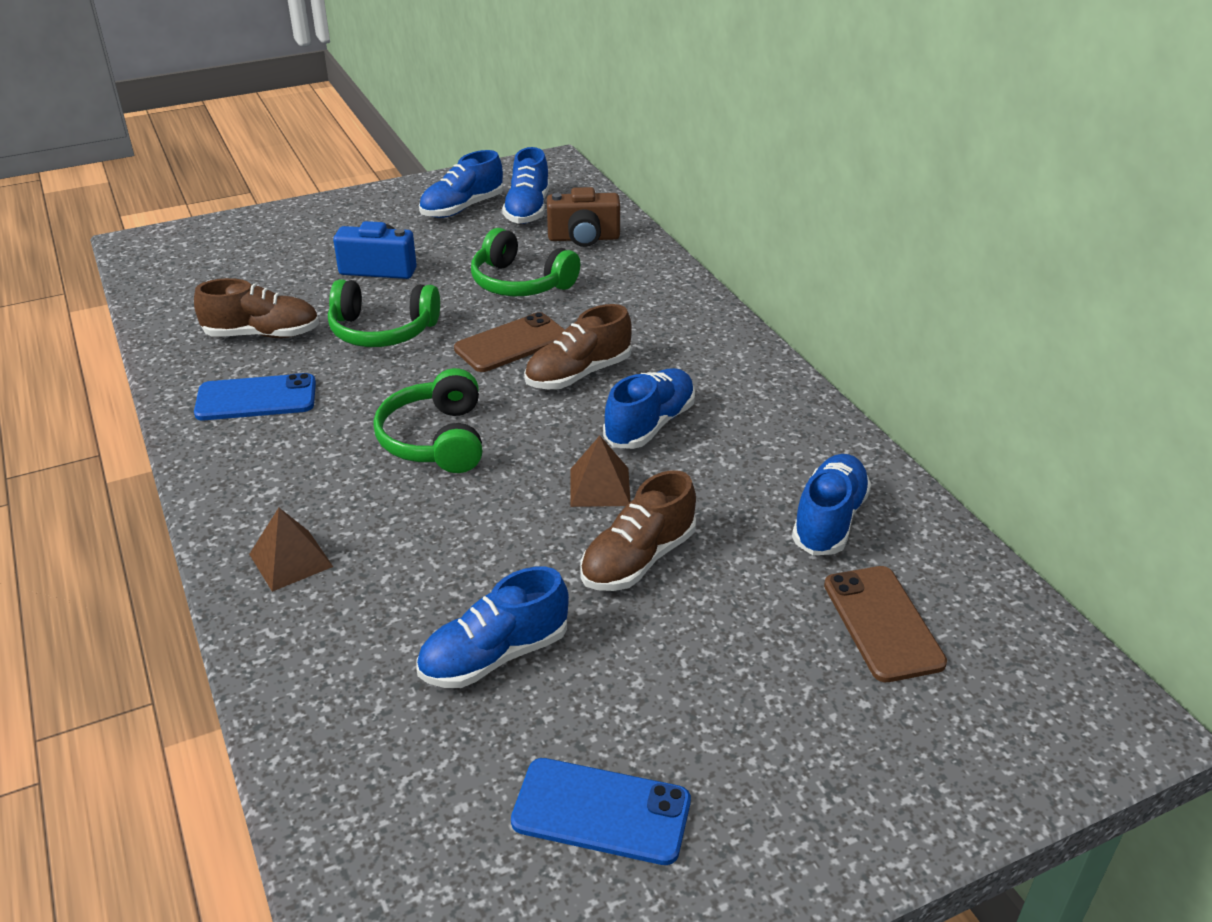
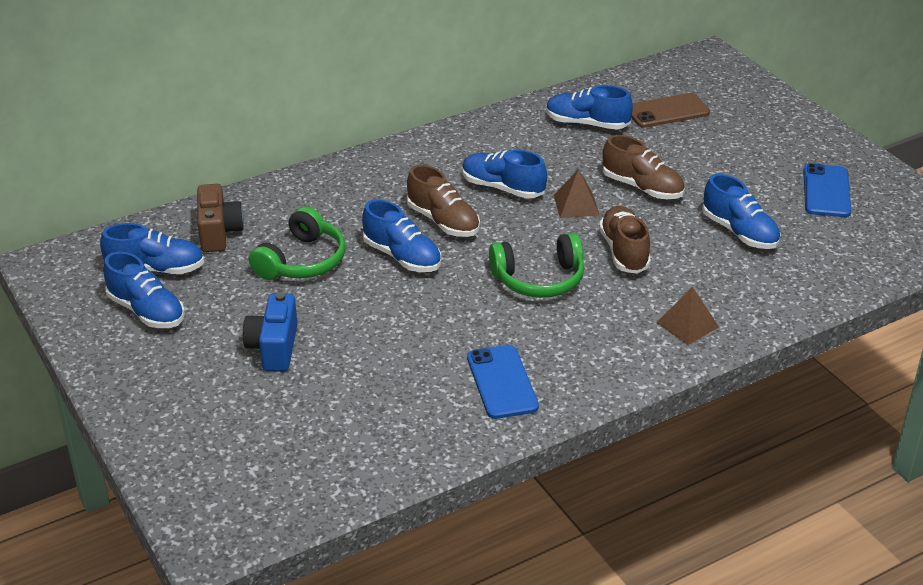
camera: 95 degrees left, 0 degrees up
(262, 334) = (400, 401): brown shoe -> brown shoe (624, 252)
(382, 331) = (388, 329): green headphones -> none
(511, 343) = (402, 257): brown phone -> blue shoe

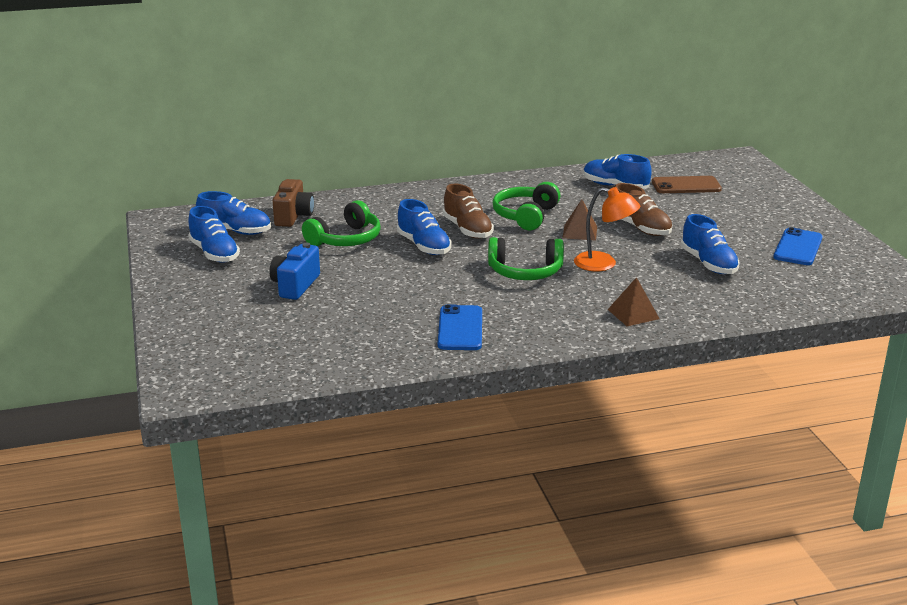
camera: 15 degrees right, 10 degrees down
(502, 188) = (525, 216): blue shoe -> green headphones
(624, 252) = (604, 264): brown shoe -> orange lamp

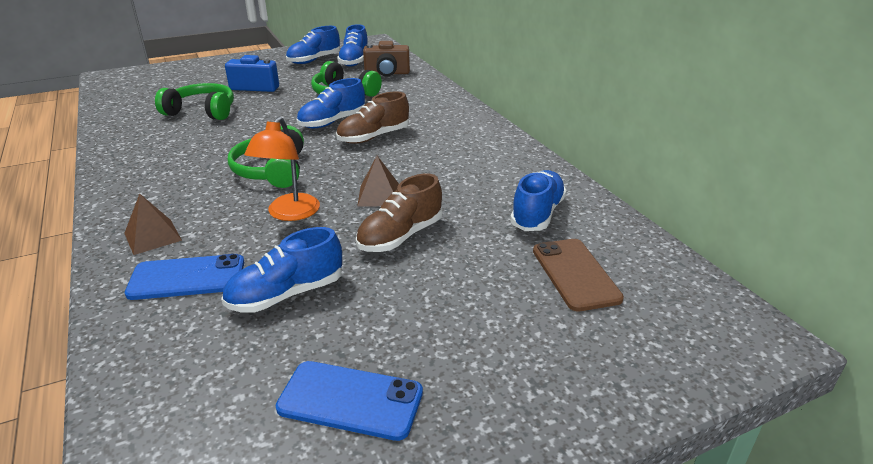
camera: 80 degrees right, 5 degrees up
(460, 328) = (157, 149): blue phone -> blue phone (187, 277)
(525, 216) = (417, 162): green headphones -> green headphones (202, 111)

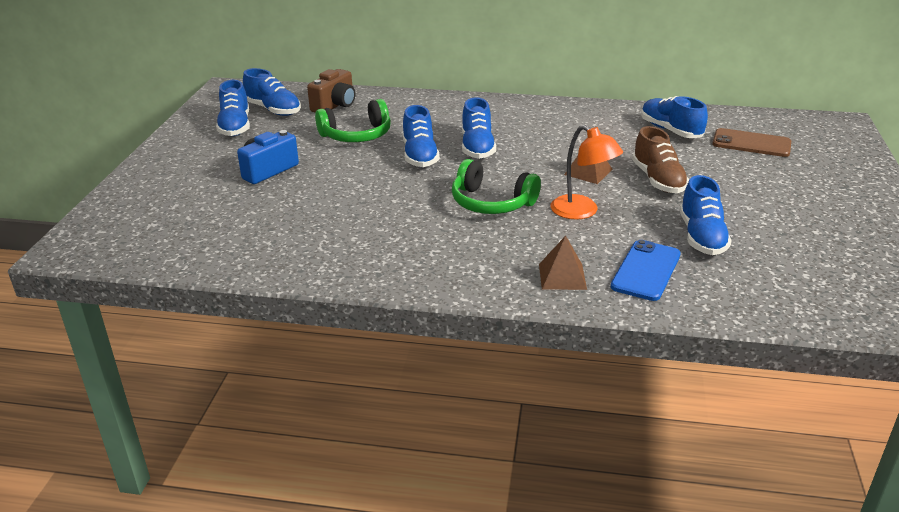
camera: 55 degrees left, 0 degrees up
(202, 111) = (296, 210): green headphones -> none
(350, 400) = (830, 240): blue phone -> none
(373, 137) = (477, 147): brown shoe -> blue shoe

